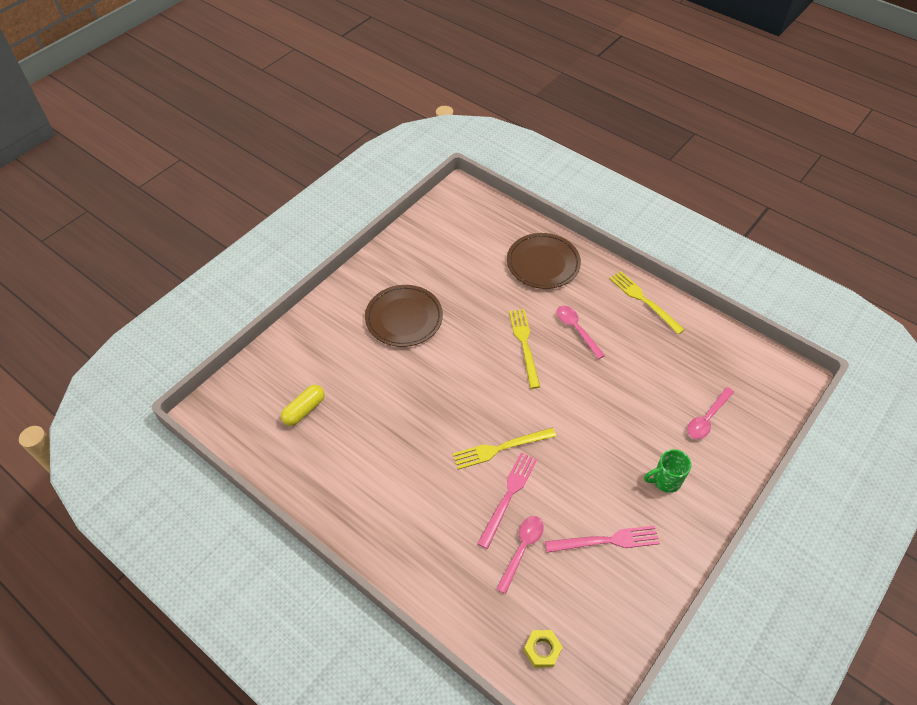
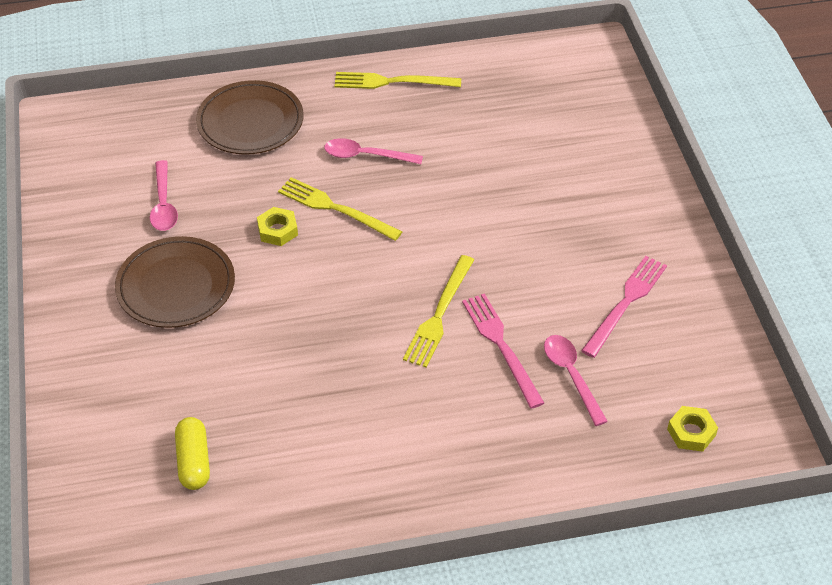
camera: 50 degrees left, 5 degrees down
(483, 331) = (278, 230): none -> yellow nut
(665, 480) = (607, 214): green mug -> none
(707, 418) = (573, 137): pink spoon -> pink spoon (163, 204)

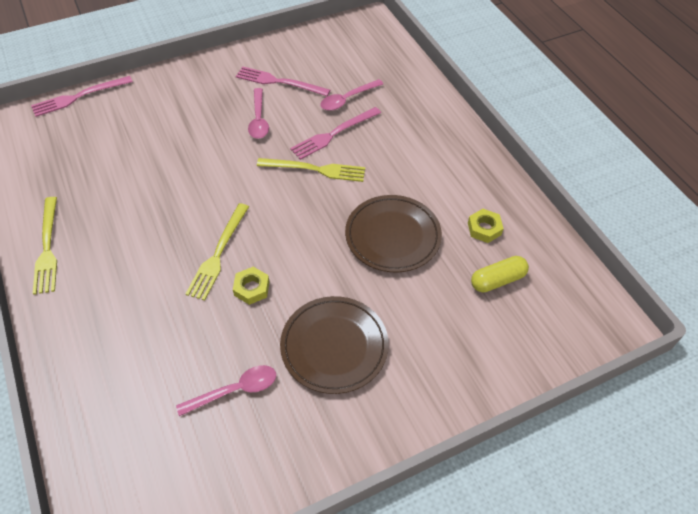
camera: 105 degrees left, 5 degrees up
(250, 122) = (109, 348): brown plate -> brown plate (392, 236)
(366, 156) = (150, 246): pink spoon -> pink spoon (258, 119)
(632, 106) = (79, 97): none -> pink fork
(691, 432) = (371, 48): yellow nut -> yellow nut (484, 228)

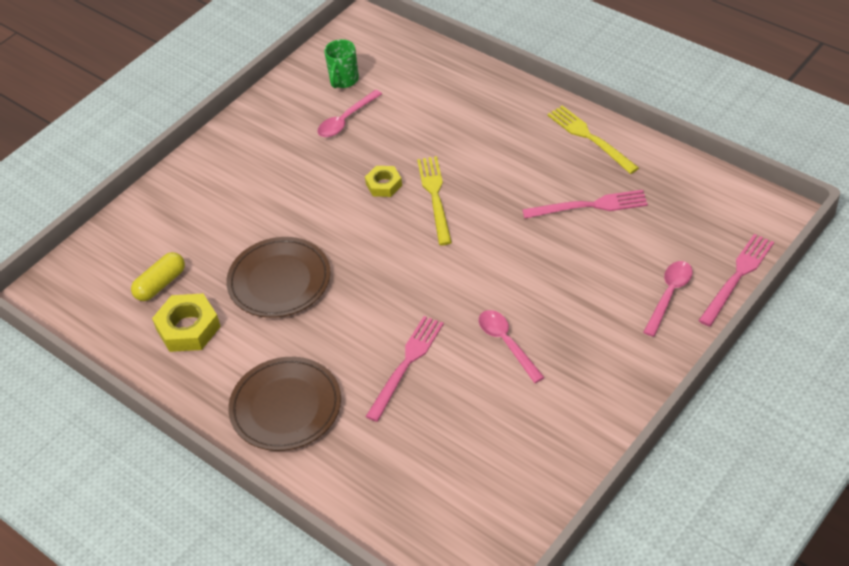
camera: 160 degrees right, 5 degrees down
(199, 456) = (344, 80): none -> green mug
(279, 82) = (523, 406): pink fork -> pink fork (589, 206)
(315, 169) = (399, 313): yellow fork -> none
(334, 346) = (286, 175): brown plate -> brown plate (286, 407)
(347, 99) = (420, 421): pink spoon -> pink spoon (669, 295)
(484, 228) = (188, 328): yellow nut -> yellow nut, size x1.63

